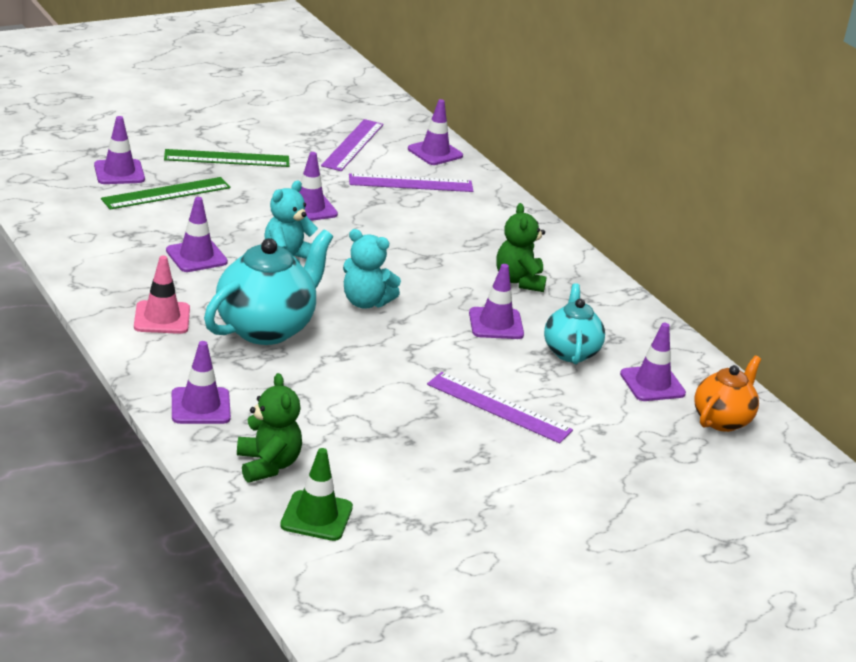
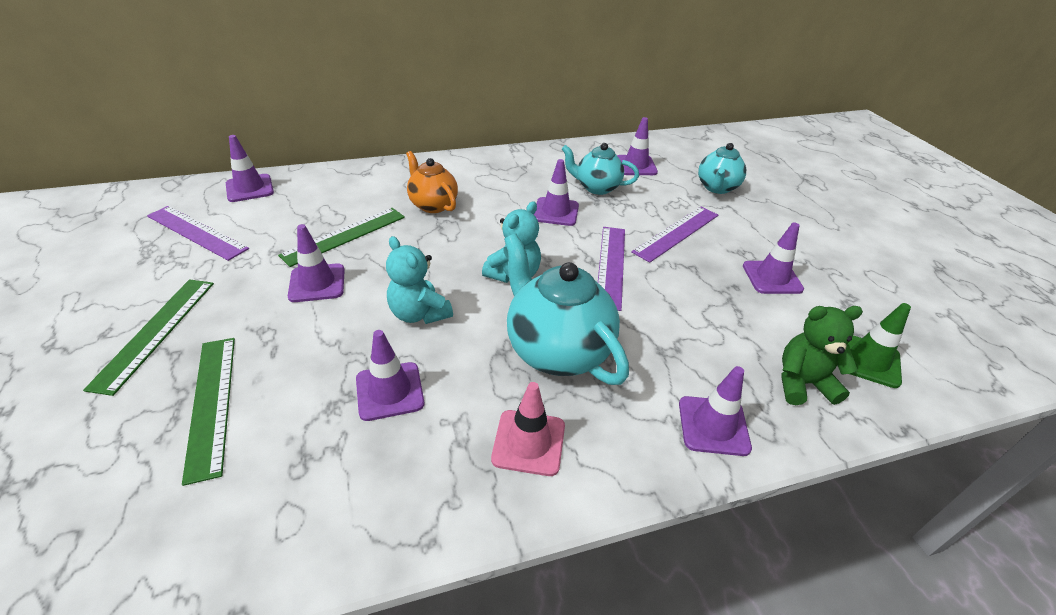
camera: 75 degrees left, 10 degrees up
(119, 172) = (113, 453): purple traffic cone -> purple traffic cone (772, 277)
(383, 210) = (345, 236): none -> green ruler
(411, 183) = (301, 211): purple ruler -> purple ruler (611, 265)
(519, 281) = (492, 189): green teddy bear -> none
(636, 450) = (716, 188): none -> turquoise teapot
(722, 420) = (674, 152): orange teapot -> orange teapot (433, 205)

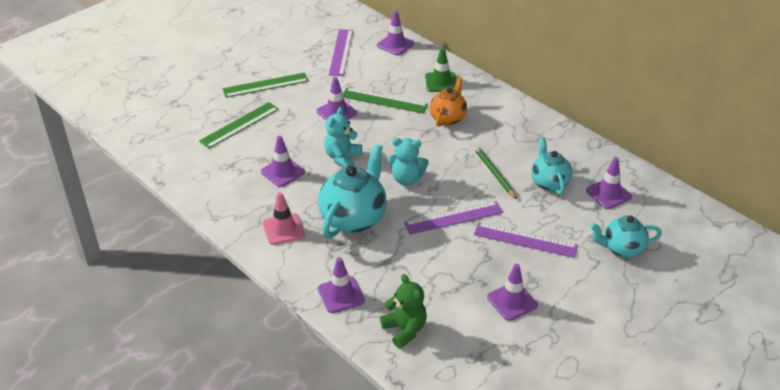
camera: 65 degrees right, 0 degrees up
(556, 212) = (494, 173): purple traffic cone -> green pencil
(868, 360) = (453, 362): green traffic cone -> green traffic cone (441, 82)

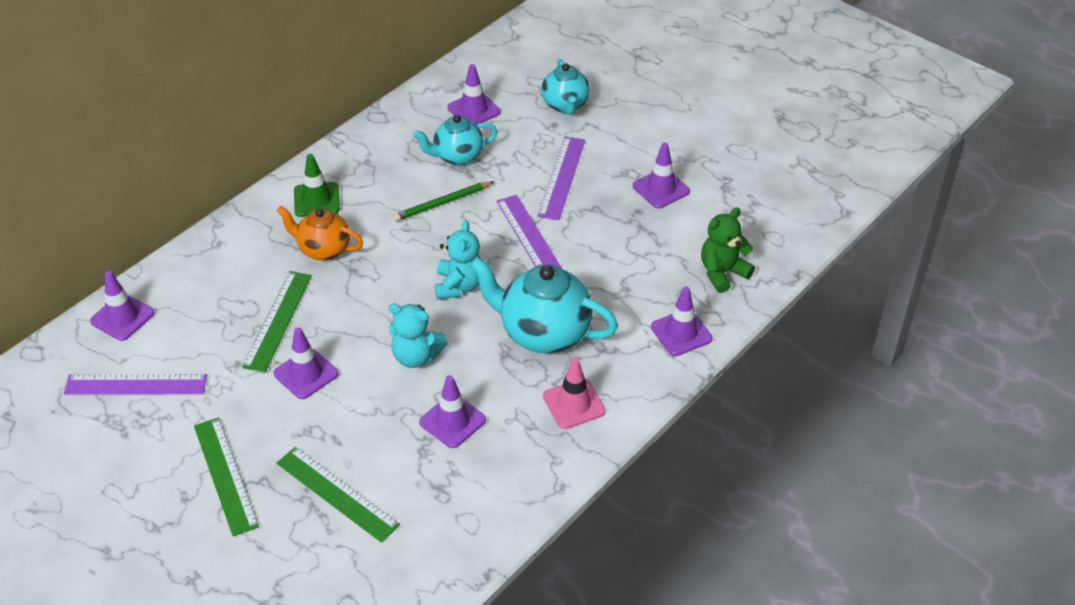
camera: 95 degrees left, 5 degrees up
(441, 82) = (234, 259): green traffic cone -> green traffic cone (316, 200)

